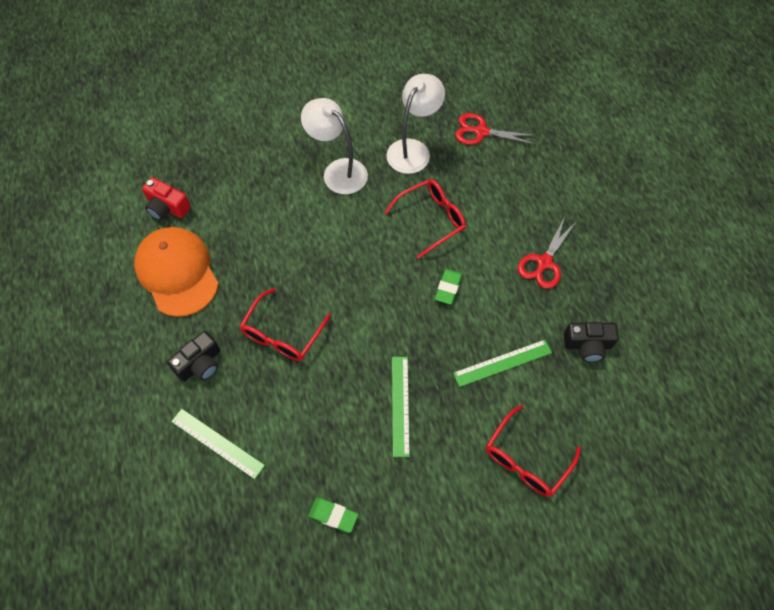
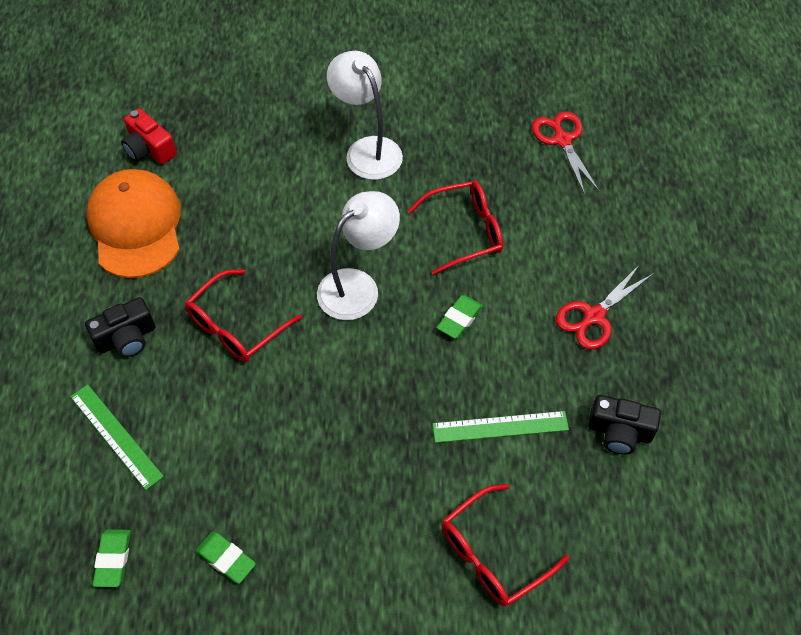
camera: 15 degrees right, 5 degrees down
(247, 539) = (113, 559): none -> green eraser
(400, 405) = (353, 446): green ruler -> none
(413, 149) = (469, 144): white lamp -> white lamp (358, 286)
(481, 132) = (562, 140): red scissors -> red scissors turned 45 degrees clockwise

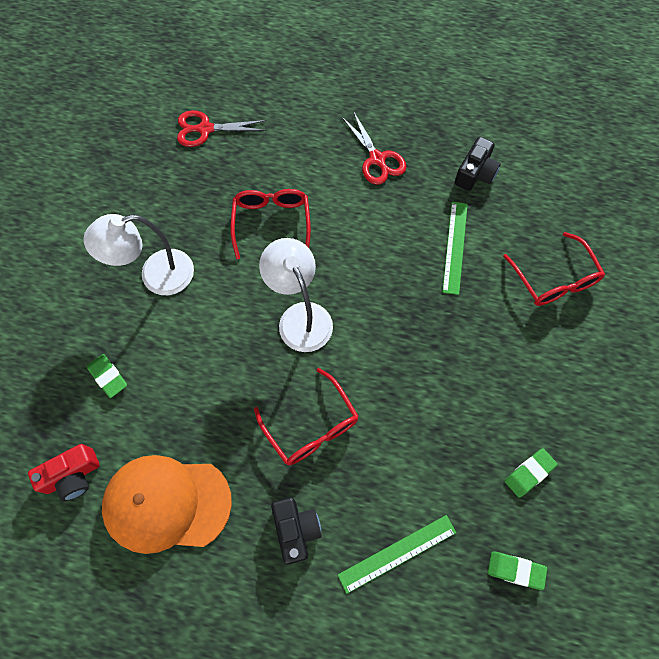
camera: 75 degrees left, 10 degrees up
(459, 319) = (354, 249): green eraser -> green eraser (108, 377)

